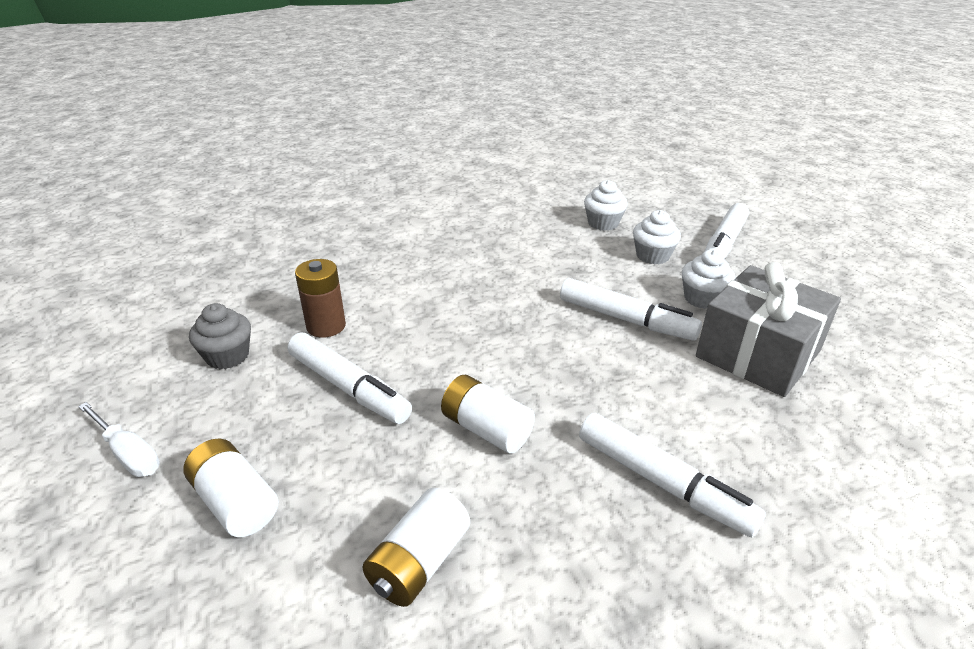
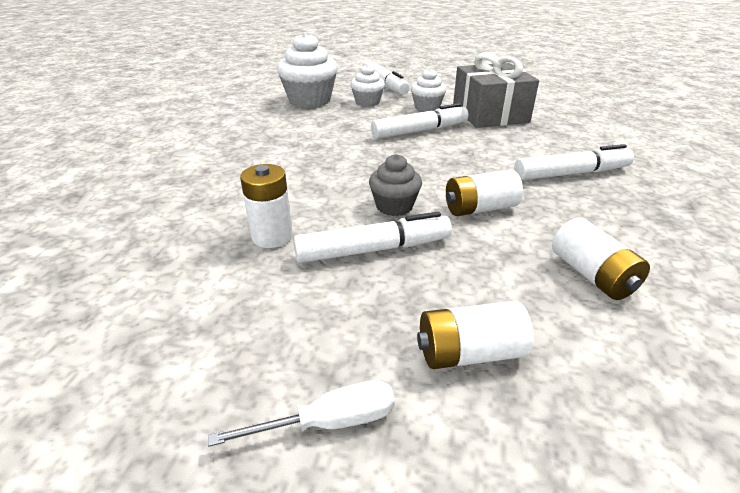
camera: 55 degrees left, 0 degrees up
(227, 356) = (241, 306): grey cupcake -> grey cupcake (394, 206)
(326, 326) = (272, 236): brown battery -> white battery
(603, 223) = (310, 100): white cupcake -> white cupcake, size x1.73

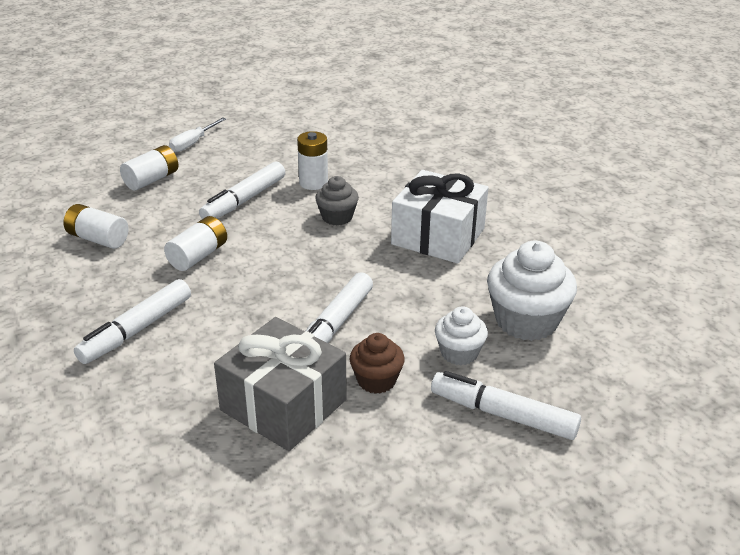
camera: 140 degrees right, 0 degrees up
(266, 148) = (438, 236): none -> white gift
(394, 206) = (262, 231): grey cupcake -> grey cupcake (337, 217)
(427, 107) = (376, 380): white cupcake -> brown cupcake

